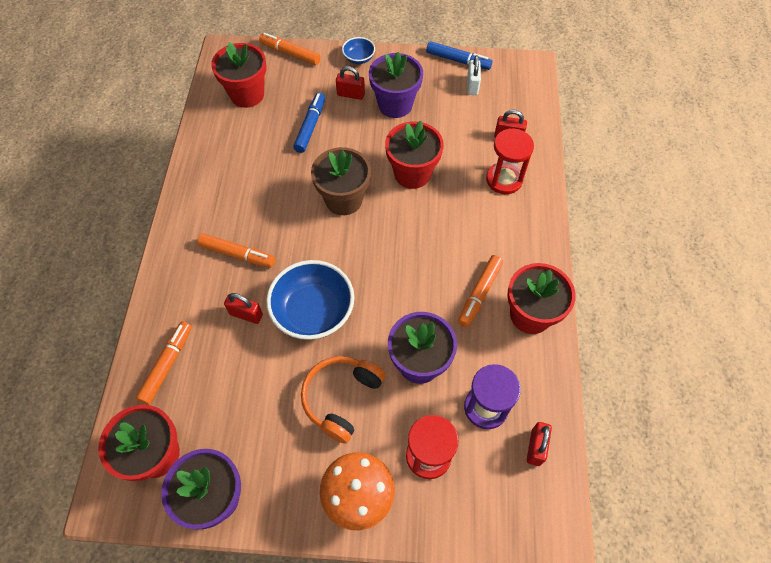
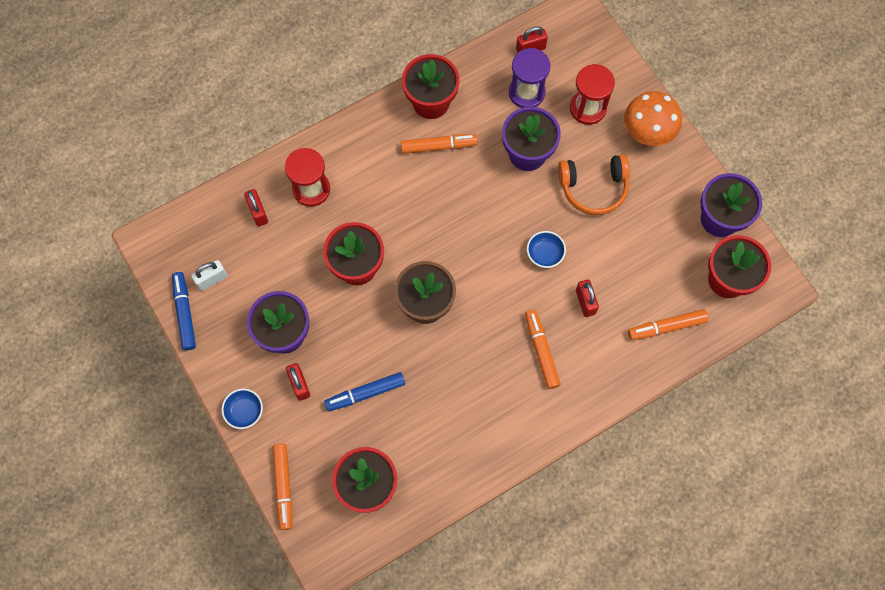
camera: 125 degrees left, 10 degrees up
(313, 312) = (544, 254): blue bowl -> blue bowl, size x0.49

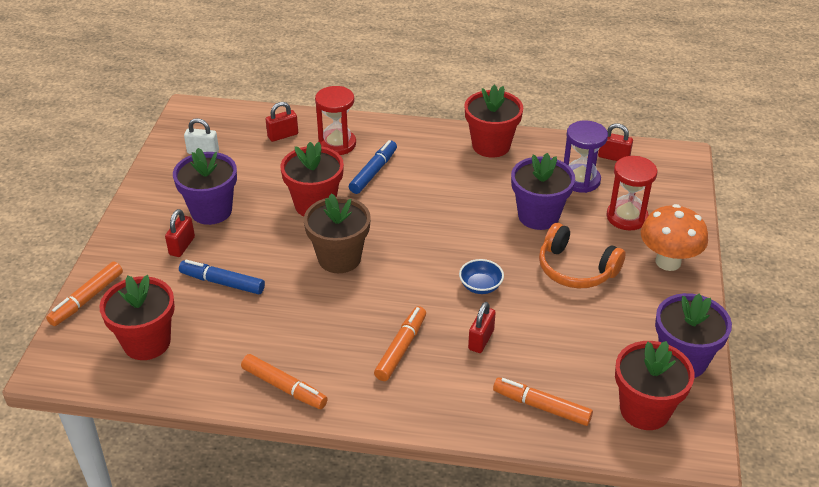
camera: 40 degrees right, 30 degrees down
(185, 313) = (160, 158): blue marker -> blue marker (373, 172)
(244, 411) = (123, 236): blue bowl -> none
(258, 212) = (283, 135): red padlock -> red padlock turned 45 degrees clockwise
(438, 146) = (467, 173): orange marker -> orange marker (284, 387)

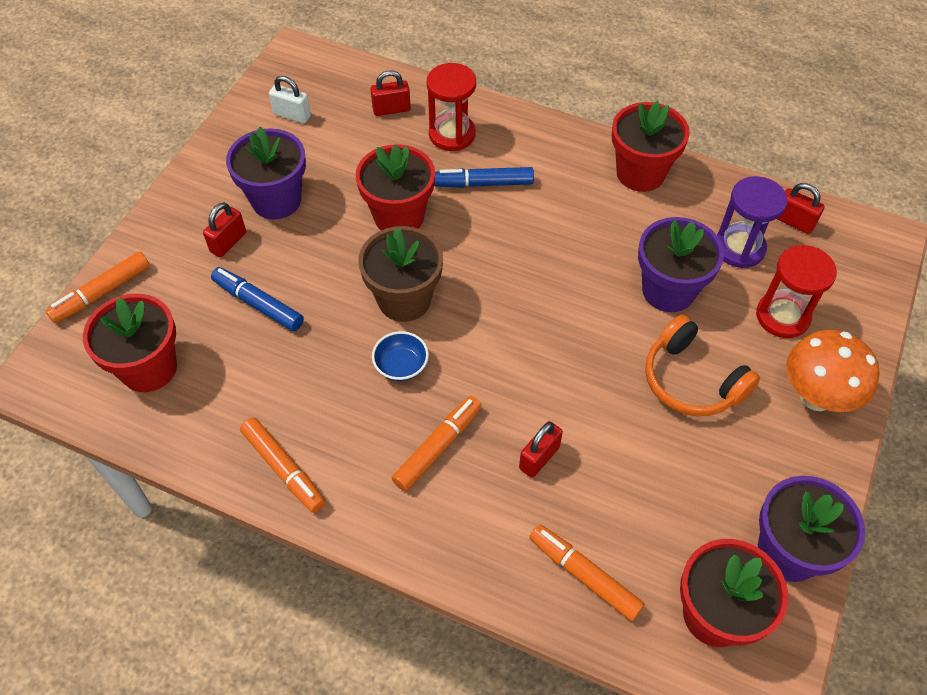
camera: 15 degrees right, 15 degrees up
(373, 172) = (483, 183): blue marker -> blue marker turned 135 degrees counterclockwise
(480, 286) = (563, 379): blue bowl -> blue bowl (401, 366)

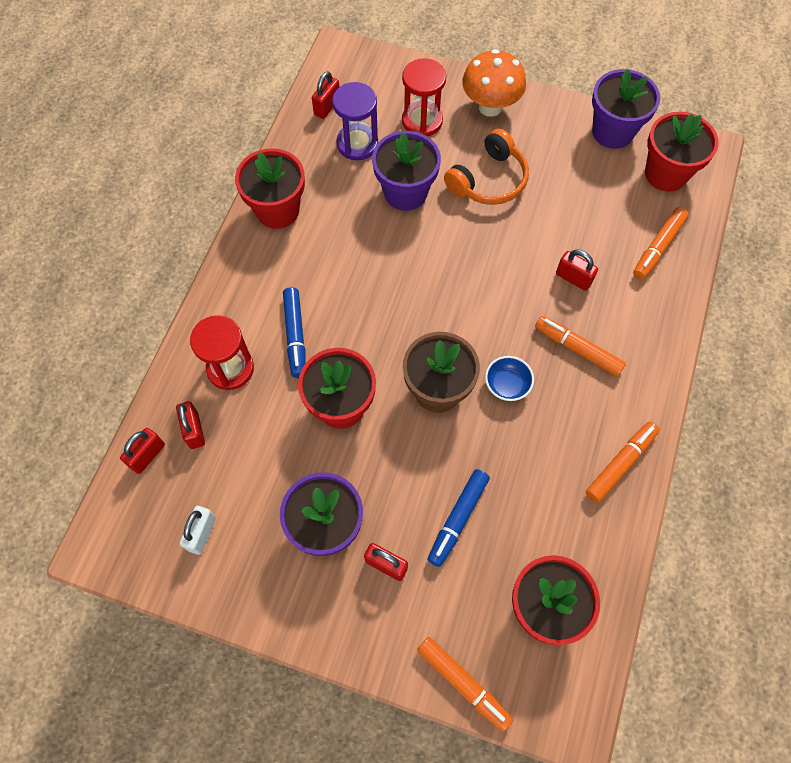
camera: 95 degrees left, 10 degrees up
(372, 80) = (147, 455): none -> red padlock

